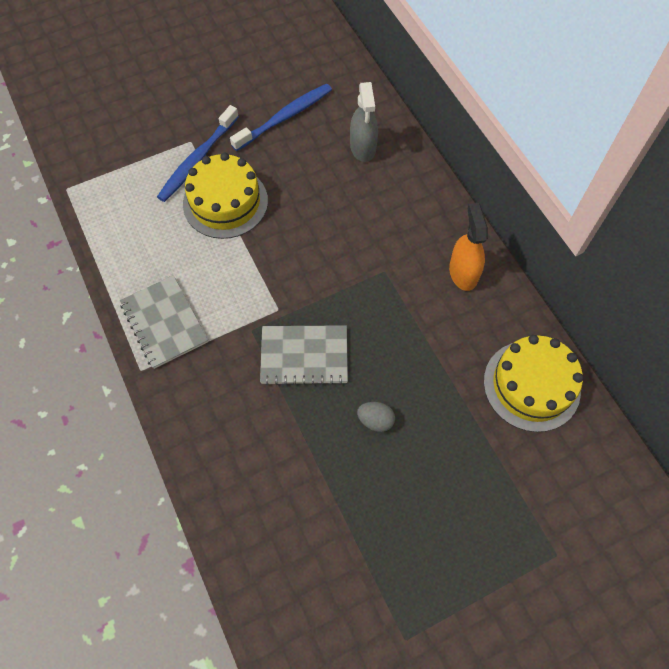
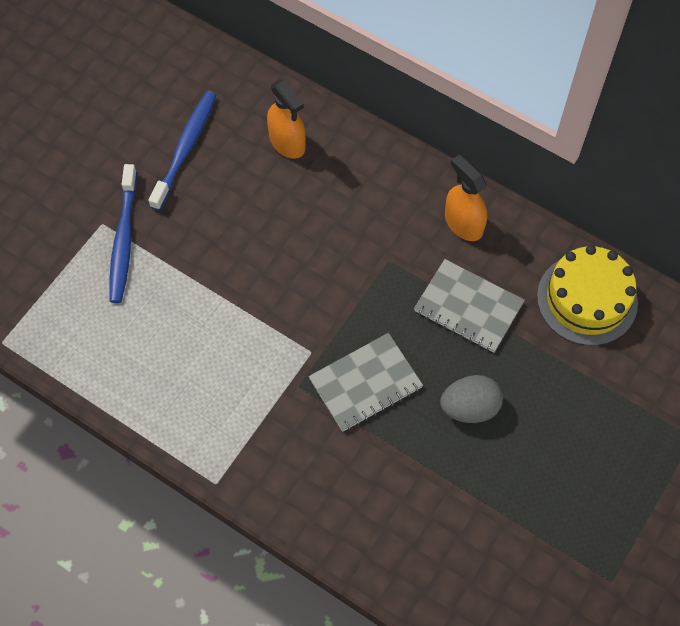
camera: 30 degrees left, 0 degrees up
(164, 322) = (207, 425): grey notebook -> grey notebook (468, 307)
(225, 202) = (184, 271): yellow cake -> none
(363, 147) = (287, 142): grey spray bottle -> orange spray bottle
(375, 420) = (469, 407): grey egg -> grey egg, size x1.54

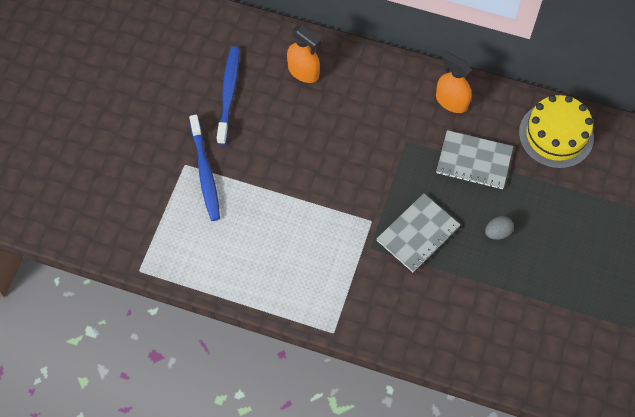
camera: 15 degrees left, 0 degrees up
(469, 407) = (497, 232): grey egg -> grey egg, size x0.65

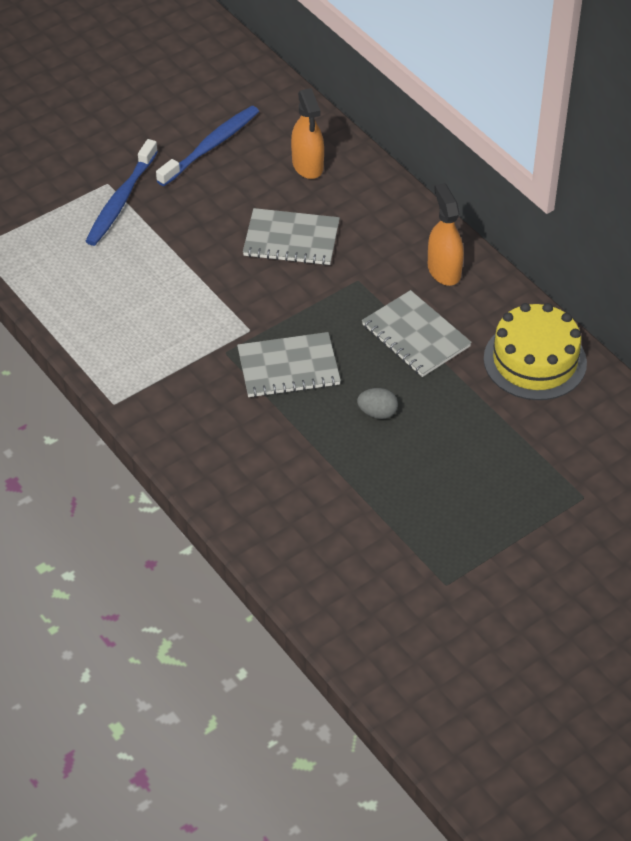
camera: 35 degrees right, 15 degrees down
(340, 135) = (291, 239): none -> grey notebook

